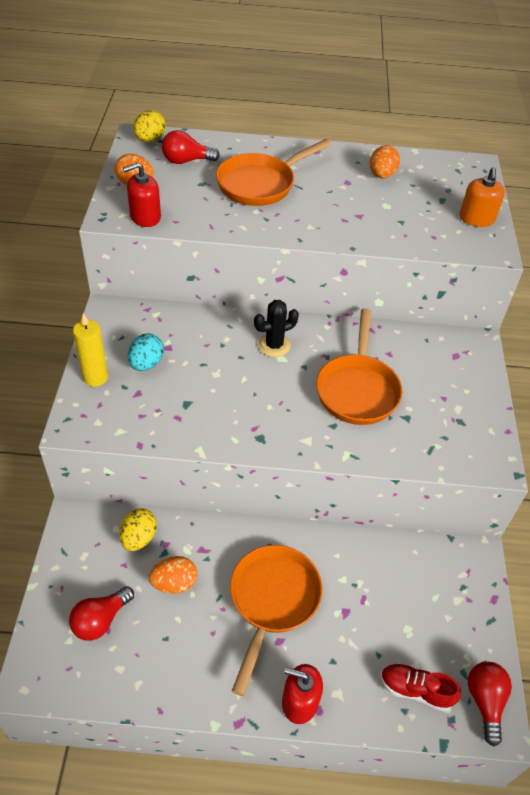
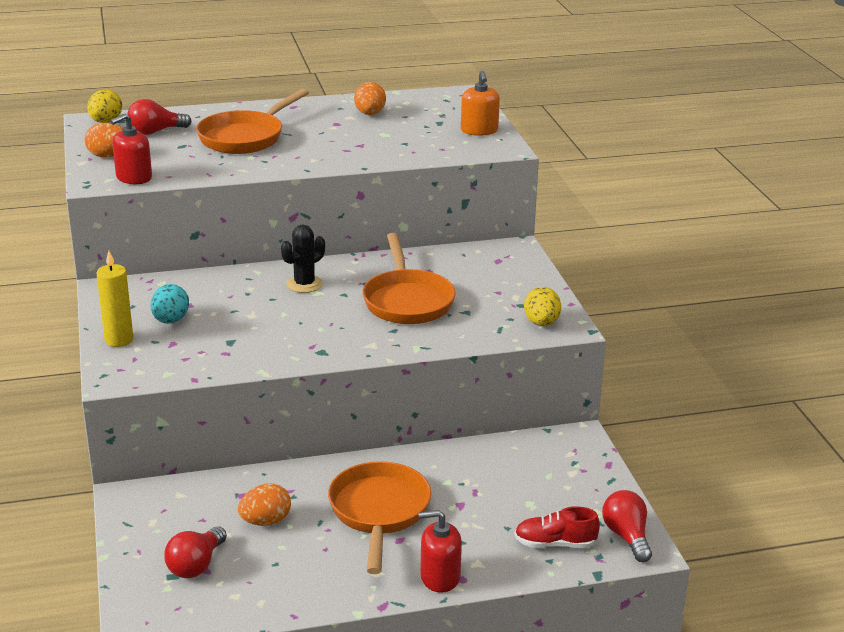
camera: 15 degrees left, 20 degrees down
(139, 538) = (209, 496): yellow egg -> yellow egg (541, 323)

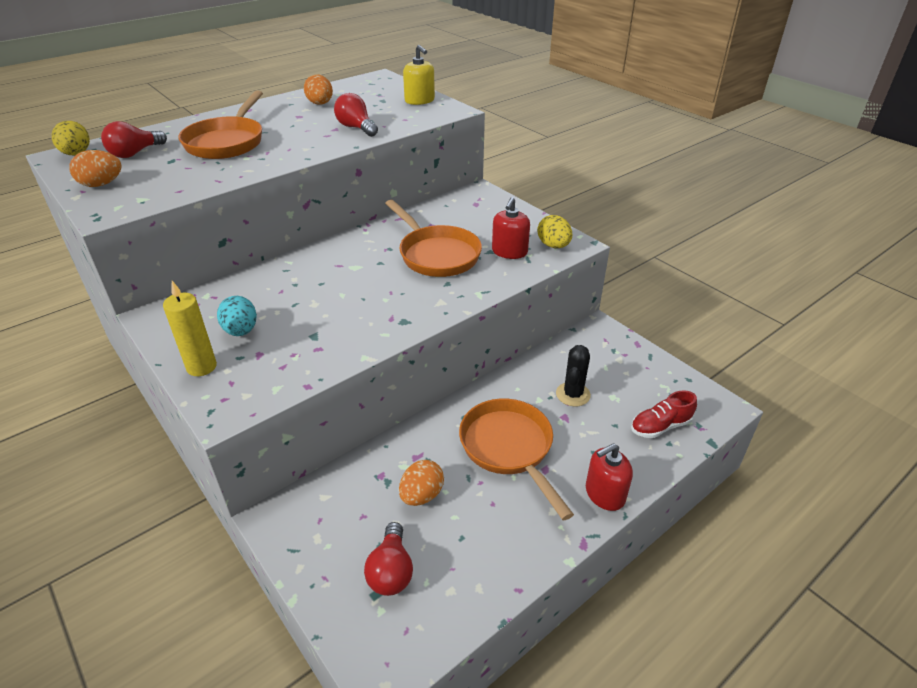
camera: 25 degrees left, 10 degrees up
(134, 177) = (143, 199): red soap dispenser -> red soap dispenser (509, 252)
(304, 284) = (339, 262): black cactus -> black cactus (573, 394)
(479, 130) = (419, 100): orange soap dispenser -> yellow soap dispenser
(627, 536) = (701, 400): red light bulb -> red light bulb (356, 128)

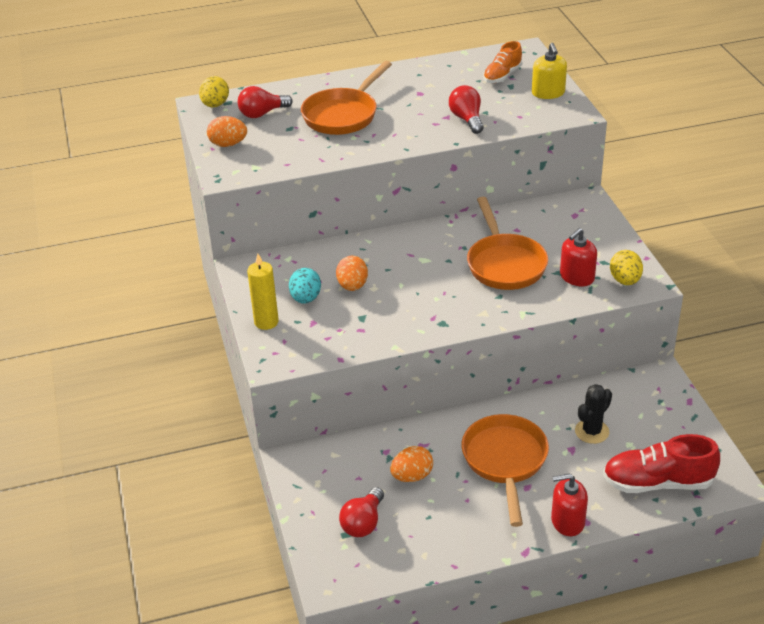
camera: 25 degrees right, 0 degrees up
(320, 104) = (447, 80): orange egg -> orange egg (352, 286)
(370, 95) = (502, 76): none -> orange shoe
(660, 426) = (657, 483): red shoe -> red shoe, size x1.61

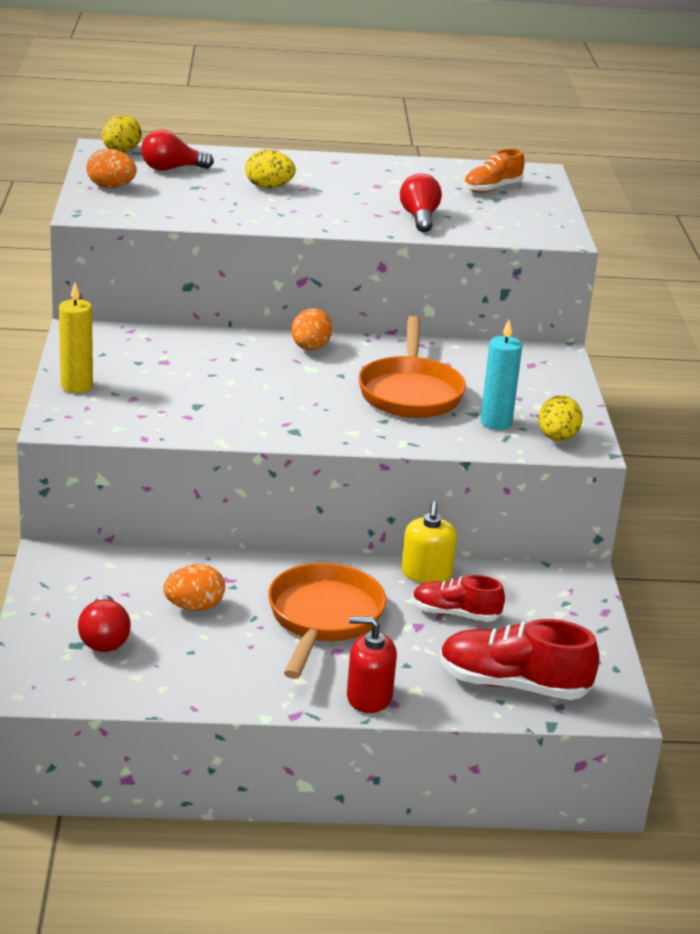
camera: 10 degrees right, 10 degrees down
(305, 298) = (139, 374): turquoise egg -> none
(343, 115) = (269, 187): orange pan -> yellow egg
(352, 286) = (204, 375): orange egg -> orange egg (310, 348)
(363, 523) = (104, 639): red light bulb -> red light bulb turned 45 degrees counterclockwise
(548, 93) = (539, 213): yellow soap dispenser -> yellow soap dispenser (426, 573)
(576, 277) = (496, 422): red soap dispenser -> turquoise candle
(592, 431) = (455, 614): black cactus -> red shoe

